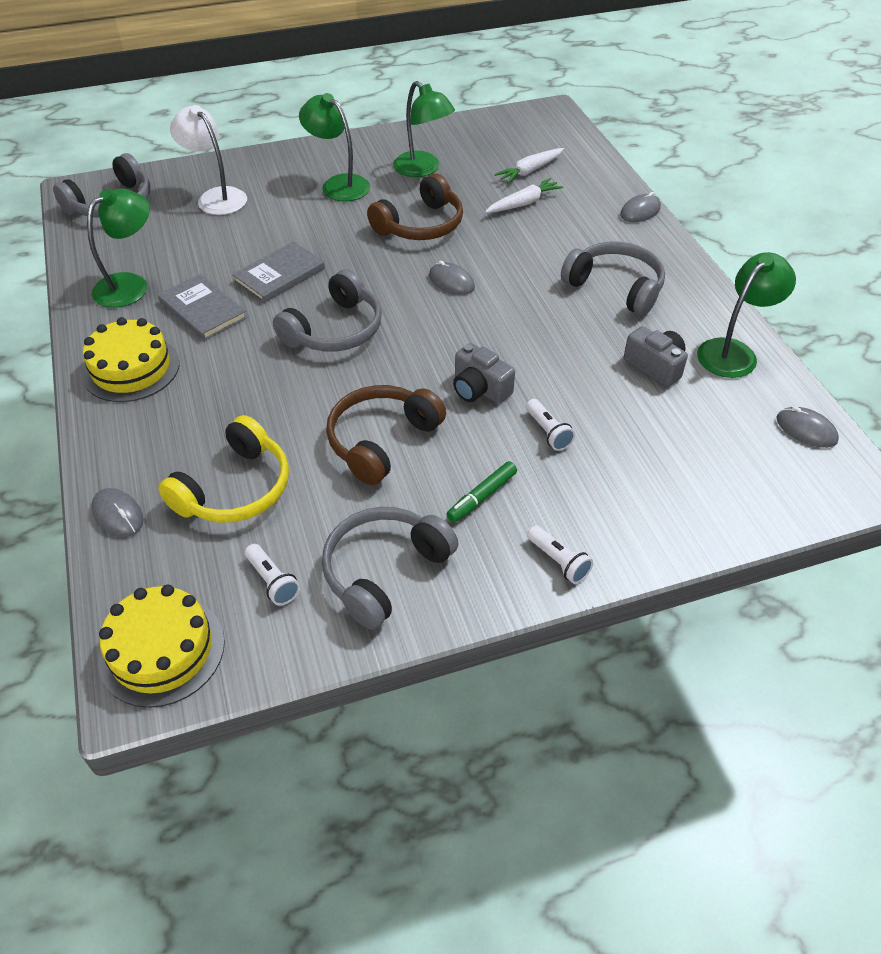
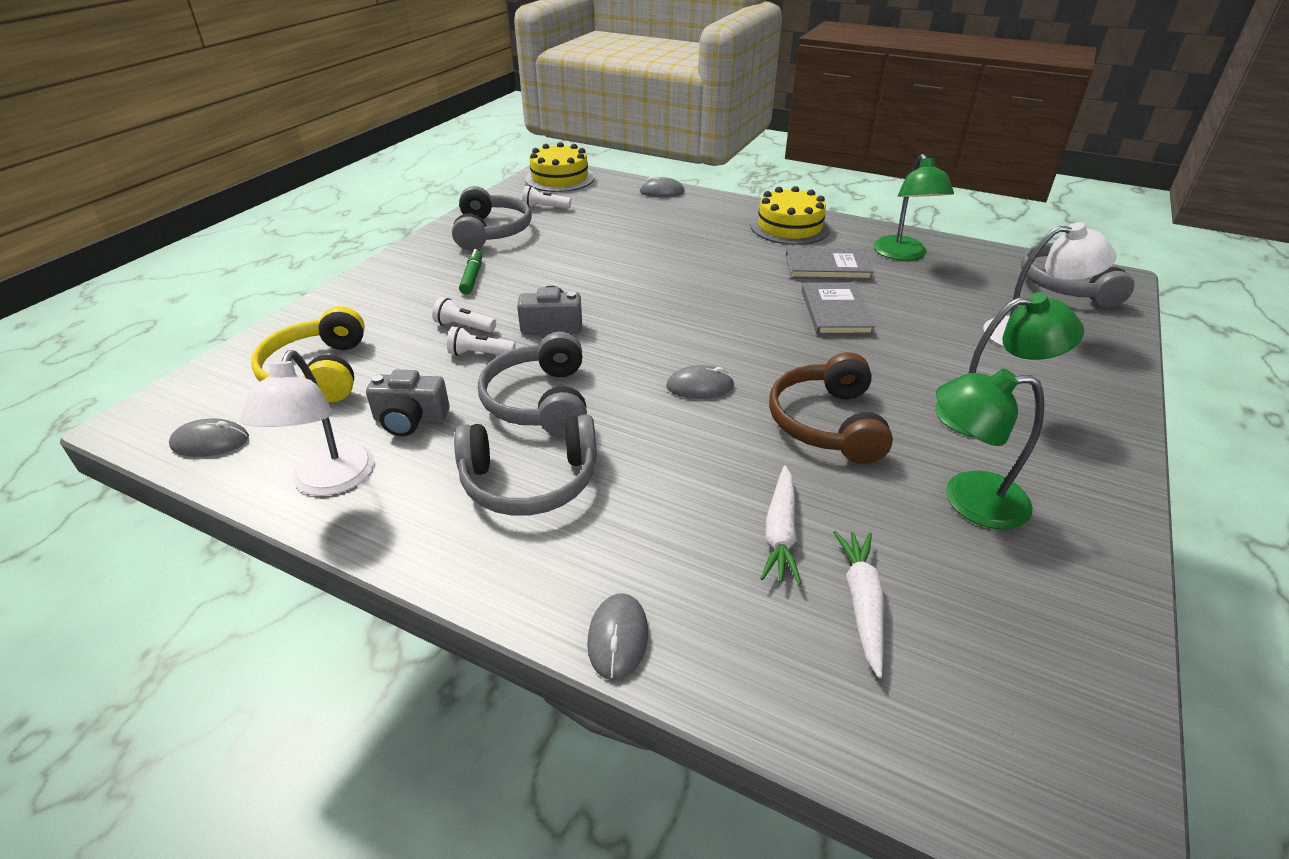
camera: 135 degrees right, 10 degrees down
(235, 488) = (624, 220): yellow headphones -> yellow headphones (318, 372)
(335, 330) = (719, 303): grey headphones -> grey headphones (540, 401)
(381, 441) = (577, 270): brown headphones -> none
(558, 561) = (388, 275): white flashlight -> white flashlight (480, 354)
(734, 352) = (328, 482): green lamp -> white lamp

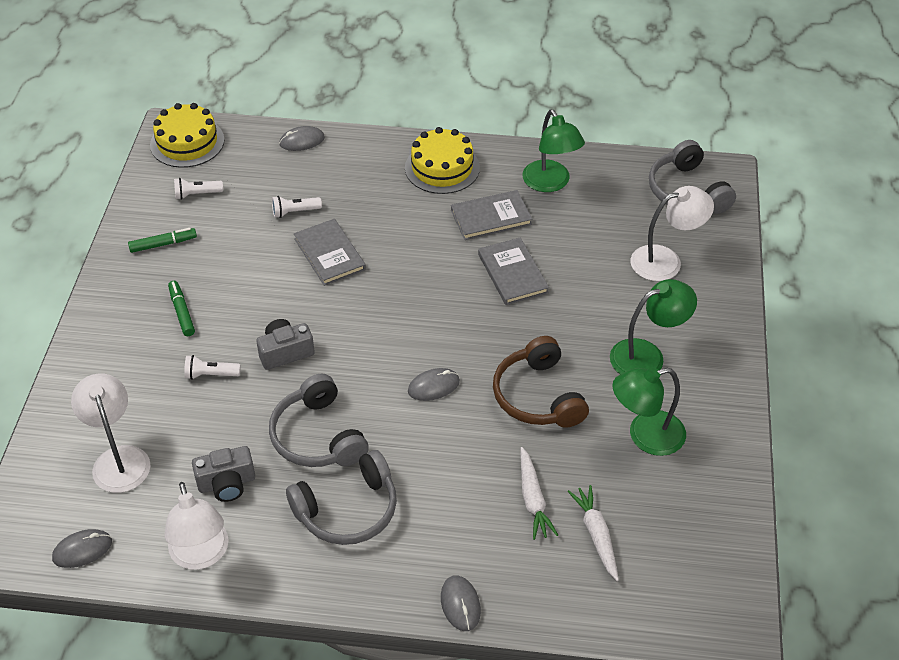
camera: 20 degrees left, 10 degrees up
(318, 372) = (118, 459): yellow headphones -> white lamp
(480, 354) = (242, 401): white flashlight -> white flashlight (295, 212)
(491, 232) = (163, 244): grey headphones -> green marker
(643, 264) = (329, 254): none -> grey book

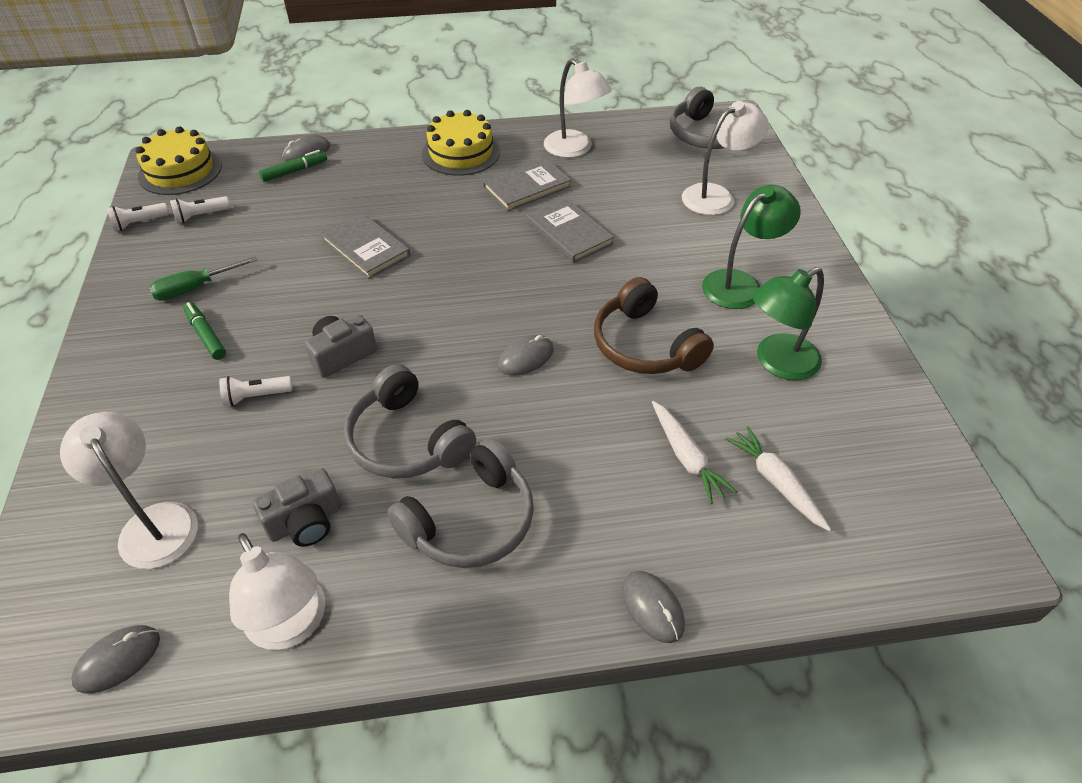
camera: 15 degrees left, 0 degrees up
(163, 244) = (170, 270): green marker -> green marker (294, 171)
(180, 266) = (195, 288): none -> green screwdriver
(295, 212) = (316, 215): white flashlight -> white flashlight (139, 223)
(550, 183) = (574, 149): green lamp -> white lamp

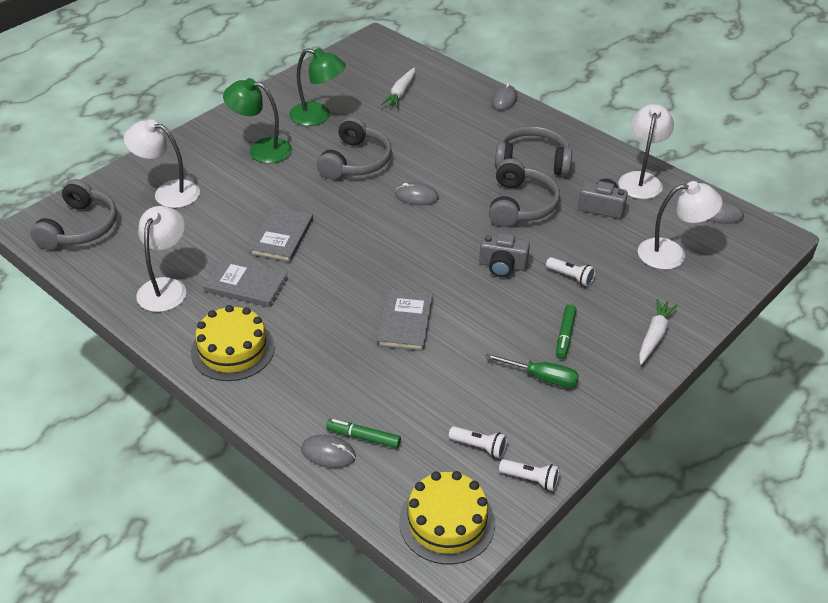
camera: 130 degrees left, 5 degrees down
(153, 523) = (672, 254): white lamp -> white lamp turned 105 degrees counterclockwise
(645, 345) = (356, 161): brown headphones -> grey headphones
(686, 457) = (417, 120): white carrot -> white carrot (654, 336)

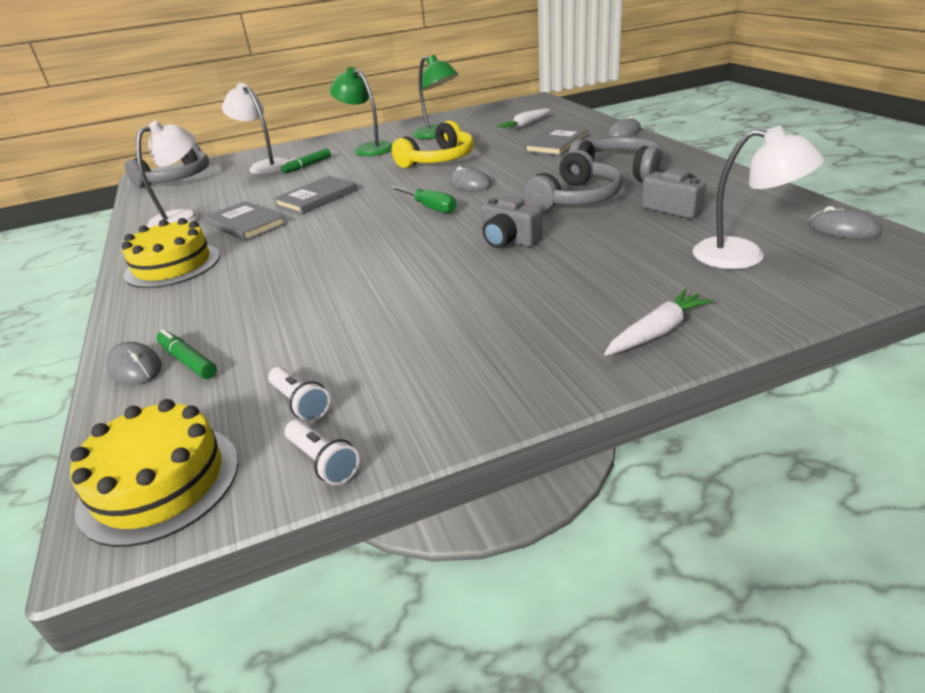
camera: 30 degrees right, 10 degrees down
(356, 161) = (439, 160): grey headphones -> yellow headphones
(405, 322) = (353, 270): grey book -> grey book (556, 144)
(541, 377) = (456, 347): green screwdriver -> green screwdriver (430, 208)
(565, 335) = (527, 310): green marker -> green marker (307, 166)
(571, 277) = (584, 259): white flashlight -> none
(641, 180) = (744, 192): white lamp -> none

